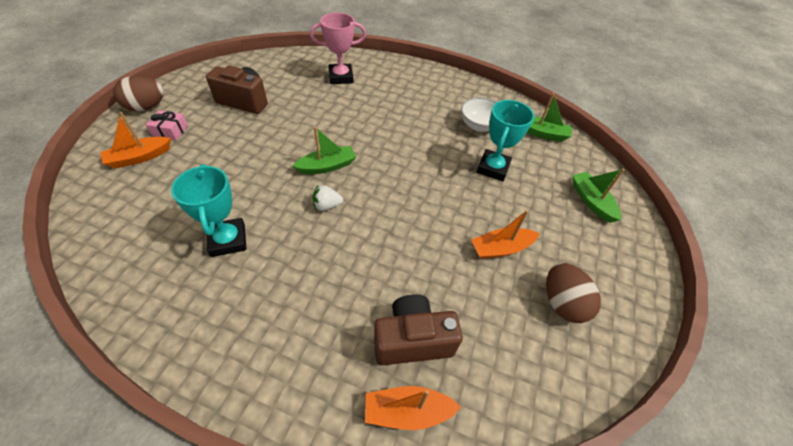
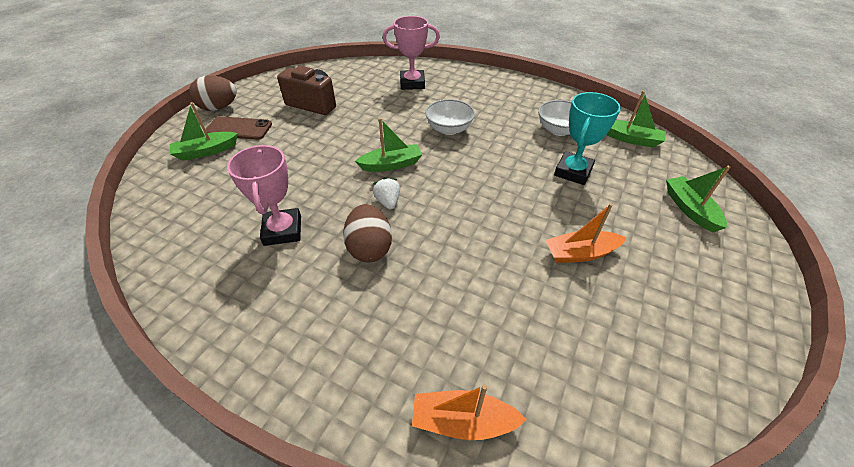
camera: 10 degrees right, 5 degrees down
(139, 157) = (206, 151): orange boat -> green boat
(170, 131) = (238, 128): pink gift -> brown phone
(228, 240) = (283, 230): turquoise trophy -> pink trophy
(327, 205) = (388, 202): white strawberry -> white strawberry turned 75 degrees clockwise
(379, 127) = (449, 129): none -> white bowl
(412, 340) = (473, 343): brown camera -> none
(562, 303) = (654, 315): brown egg -> brown egg (370, 248)

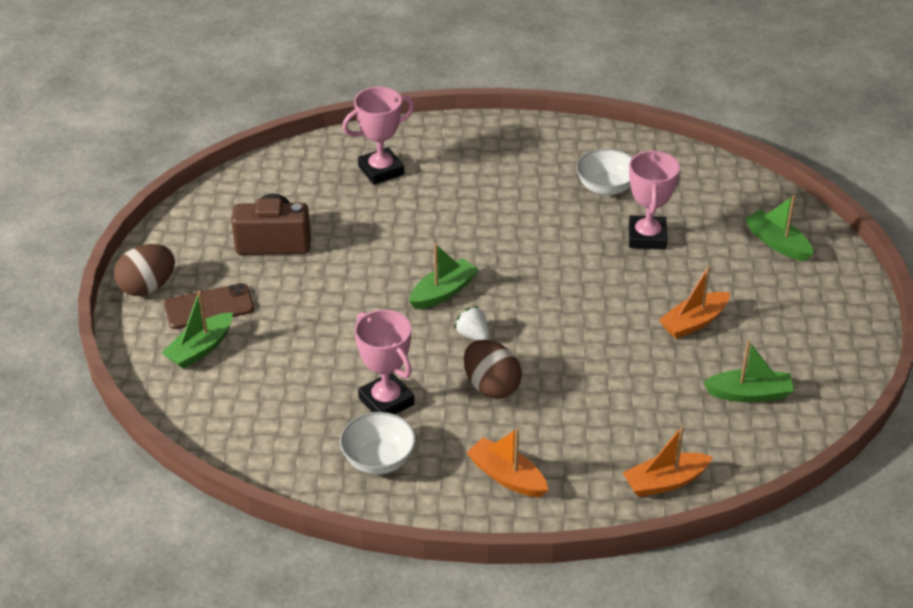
camera: 25 degrees left, 5 degrees down
(316, 341) = (507, 476): none -> orange boat
(449, 129) = (477, 225): white bowl -> white bowl (378, 459)
(573, 172) = (647, 237): turquoise trophy -> pink trophy
(630, 139) = (690, 175): green boat -> green boat (749, 394)

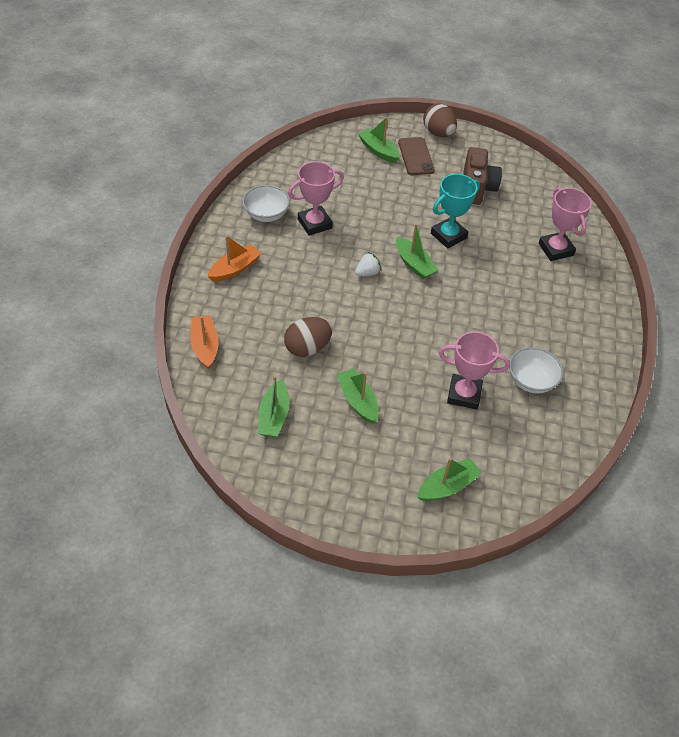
camera: 95 degrees right, 10 degrees up
(378, 263) = (448, 236): none -> turquoise trophy
(491, 386) = (316, 274): brown egg -> brown egg (307, 348)
(694, 322) = (358, 401): orange boat -> green boat

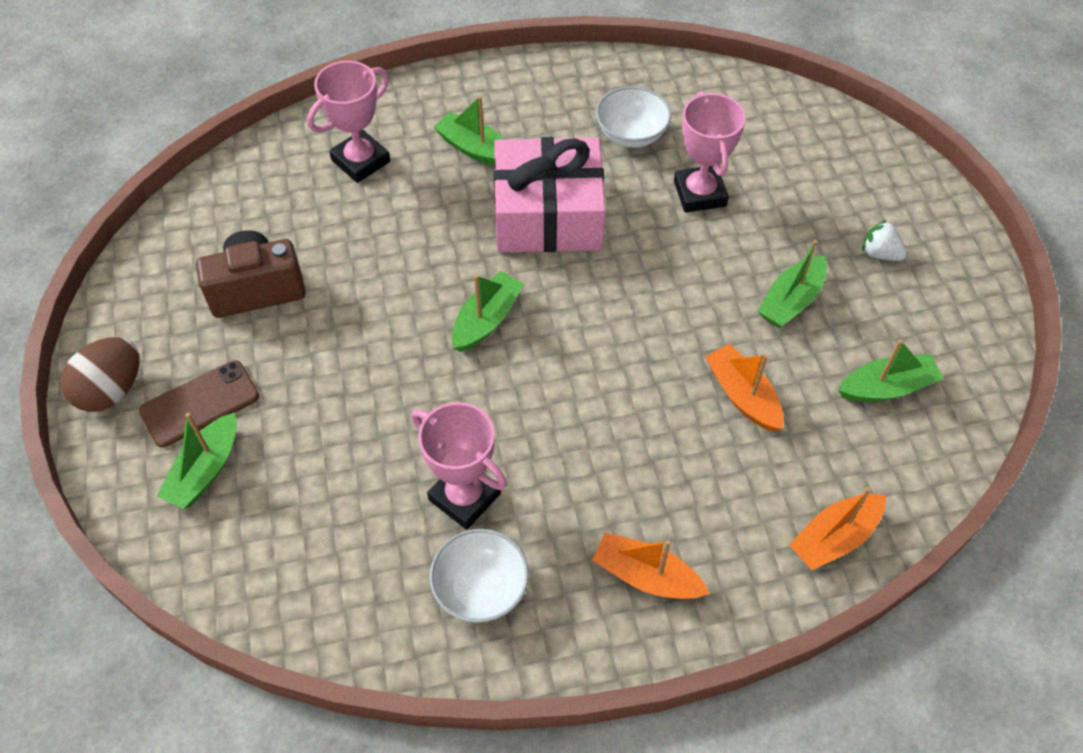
camera: 110 degrees left, 5 degrees up
(307, 348) = (742, 395): brown egg -> orange boat
(367, 273) = (541, 374): white strawberry -> white strawberry (880, 253)
(447, 486) = (846, 173): green boat -> green boat (475, 149)
(448, 236) = (396, 295): turquoise trophy -> none
(478, 315) = (548, 215): none -> pink gift

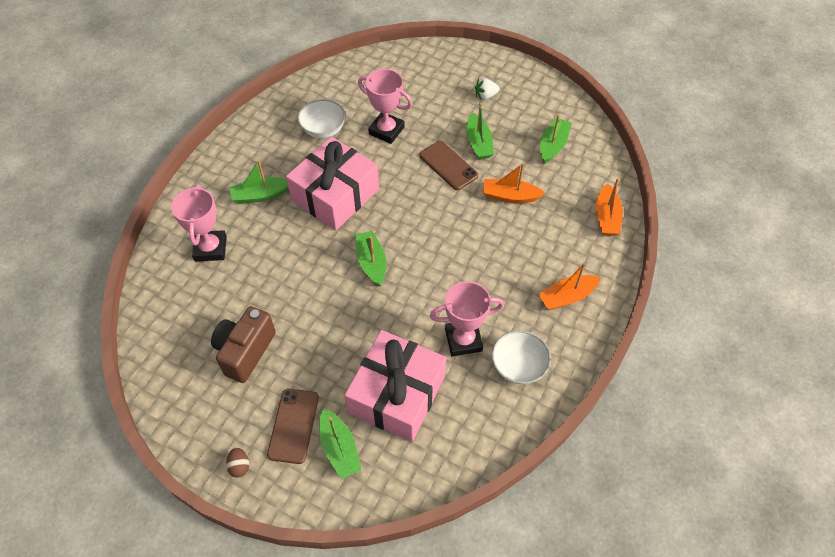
camera: 50 degrees left, 0 degrees up
(112, 390) = (239, 466): brown egg -> brown egg, size x0.50
(325, 478) = (397, 394): none -> pink gift
(717, 294) = (448, 165): none -> brown phone

